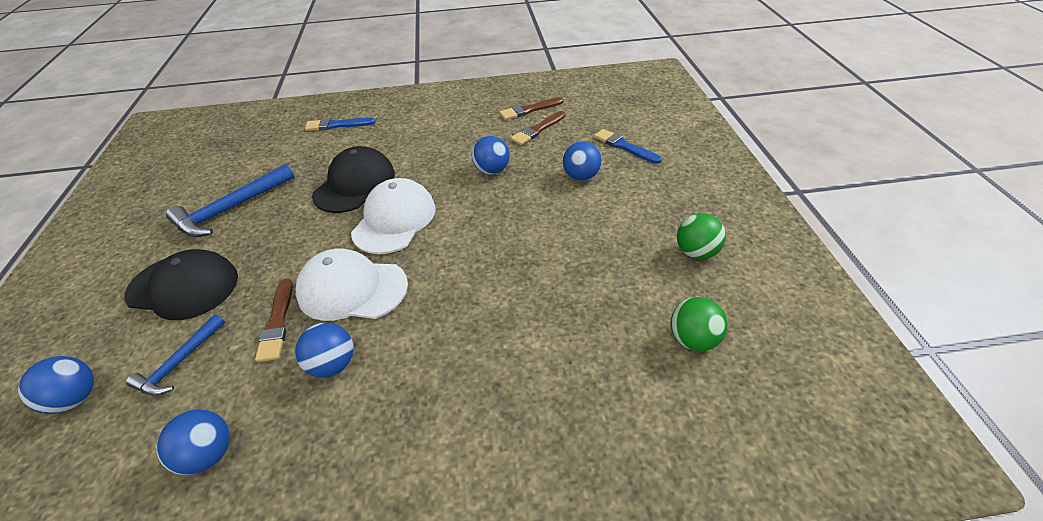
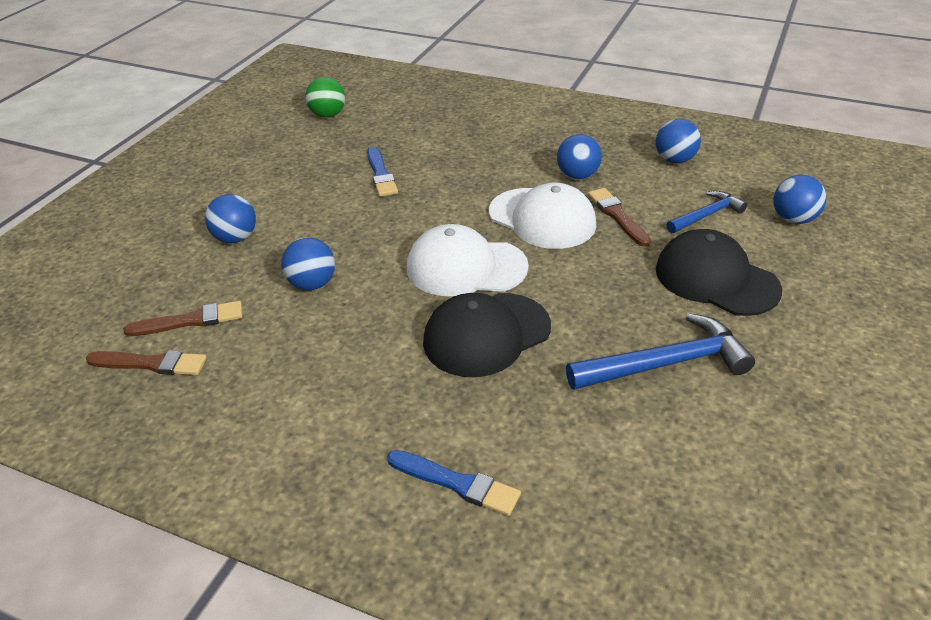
camera: 150 degrees left, 5 degrees down
(277, 322) = (617, 216): brown brush -> brown brush turned 45 degrees counterclockwise
(394, 220) = (466, 267): white cap -> white cap turned 45 degrees clockwise
(625, 147) = (142, 253): blue brush -> blue brush (381, 174)
(696, 252) = (248, 149): green ball -> none

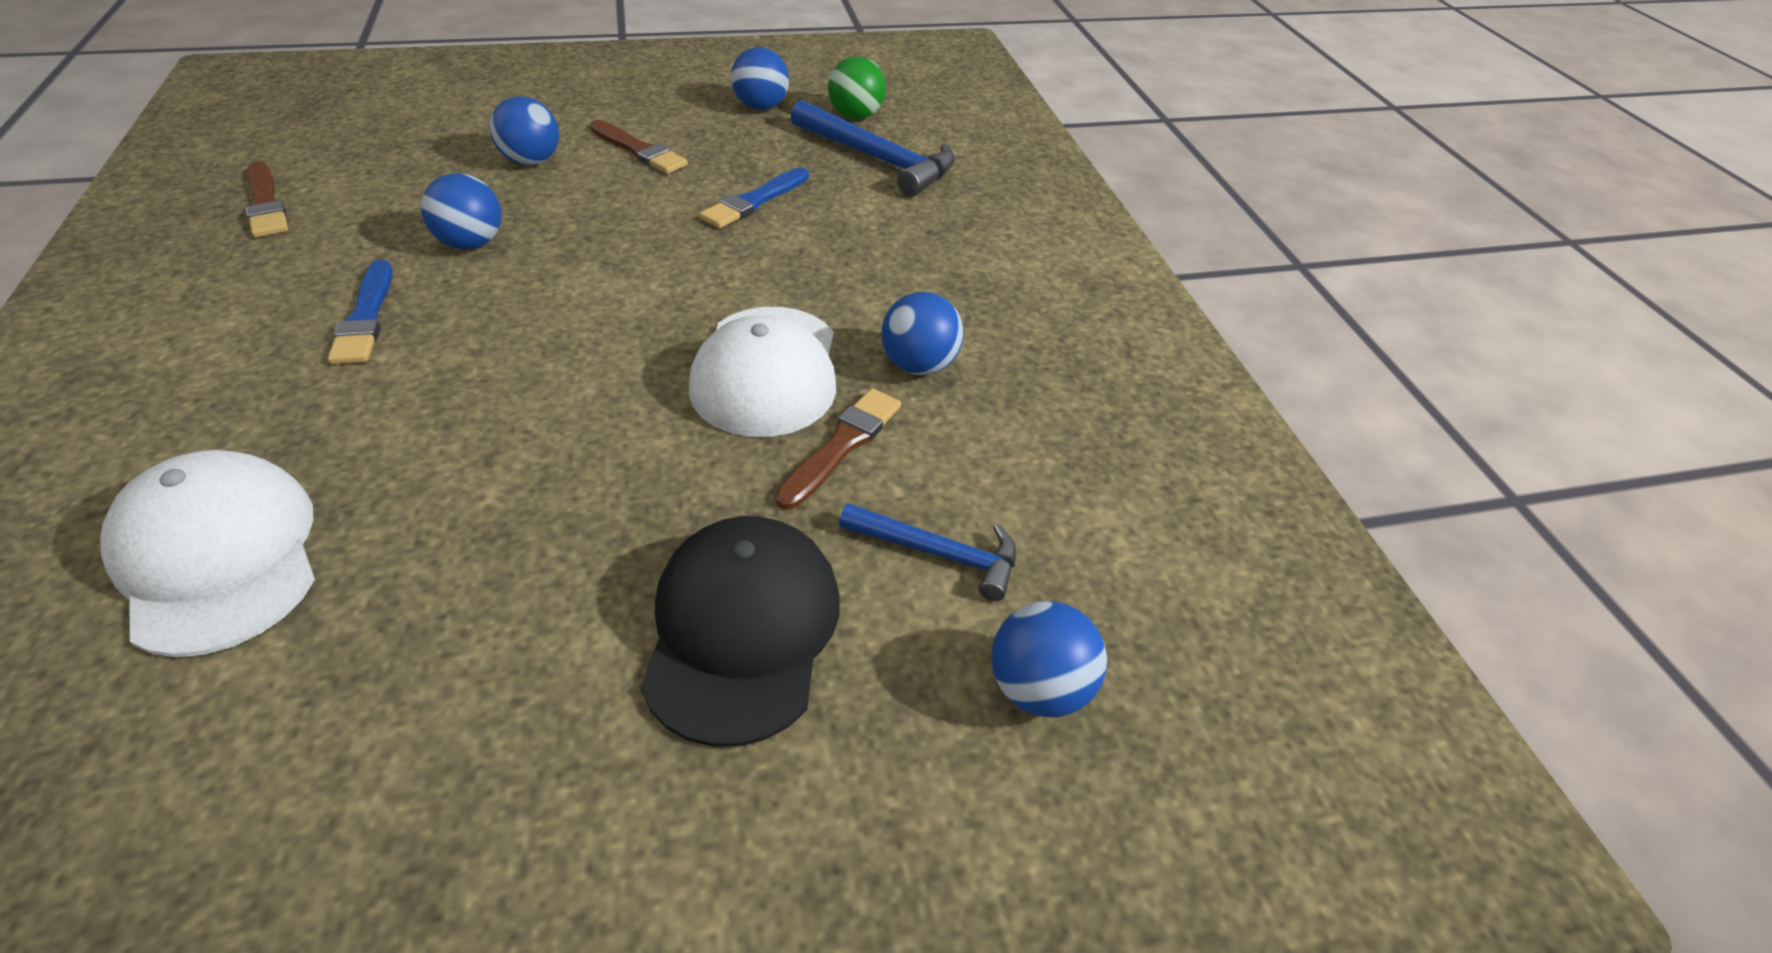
camera: 50 degrees right, 5 degrees up
(190, 321) = (354, 195): brown brush -> brown brush (639, 150)
(456, 483) = (96, 506): blue brush -> blue brush (366, 317)
(466, 267) = (587, 345): white cap -> white cap (219, 556)
(486, 334) = (437, 419): black cap -> none
(666, 364) = (453, 640): blue hammer -> blue hammer (878, 160)
(674, 160) = (1082, 456): blue ball -> blue ball (761, 107)

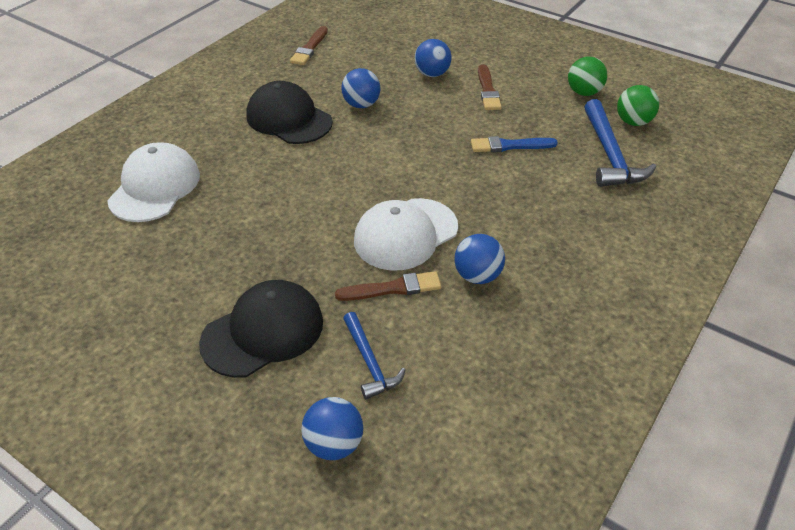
camera: 50 degrees right, 0 degrees up
(366, 317) = (289, 119): blue brush -> black cap
(761, 107) = (584, 92): blue ball -> green ball

